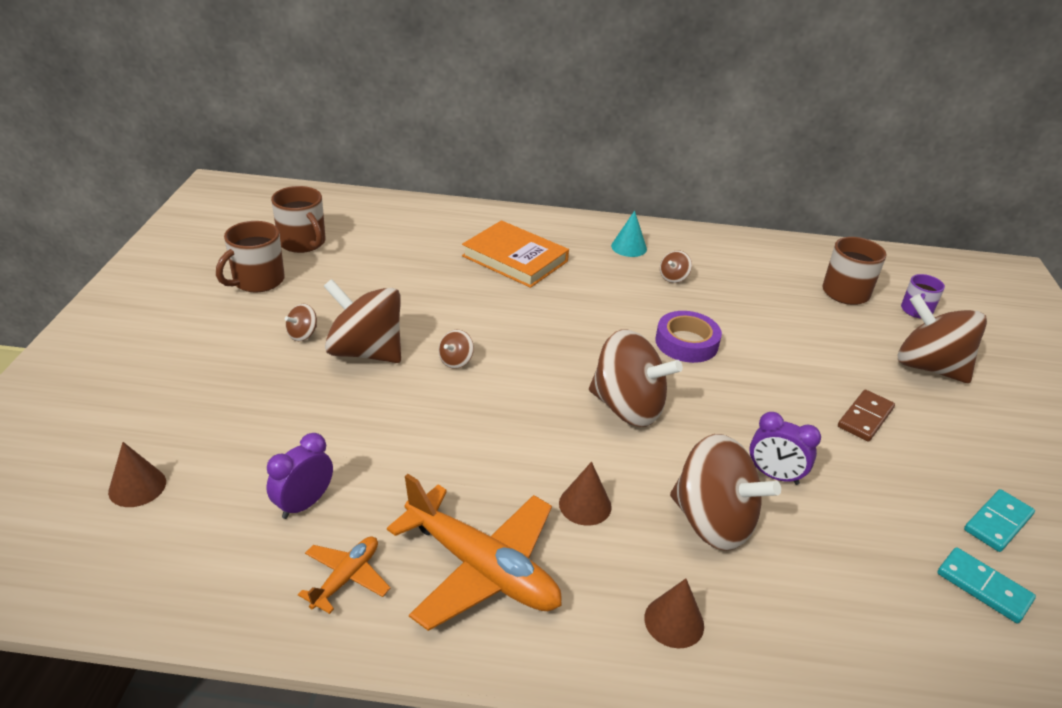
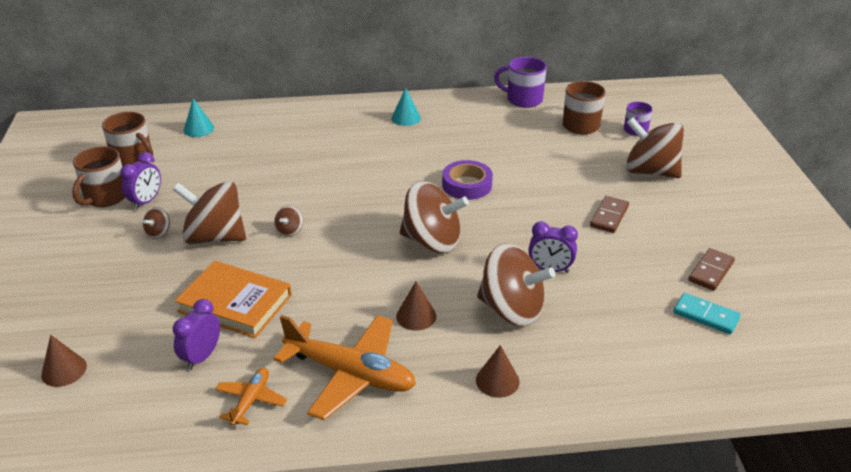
camera: 10 degrees left, 0 degrees up
(301, 294) = (146, 201): none -> purple clock
(385, 220) = (198, 129): none -> turquoise cone
(515, 259) = (316, 143): orange book -> orange book (235, 303)
(673, 278) = (446, 136): brown spinning top -> none
(777, 248) = (523, 99): none -> purple mug
(998, 523) = (711, 271): turquoise domino -> brown domino

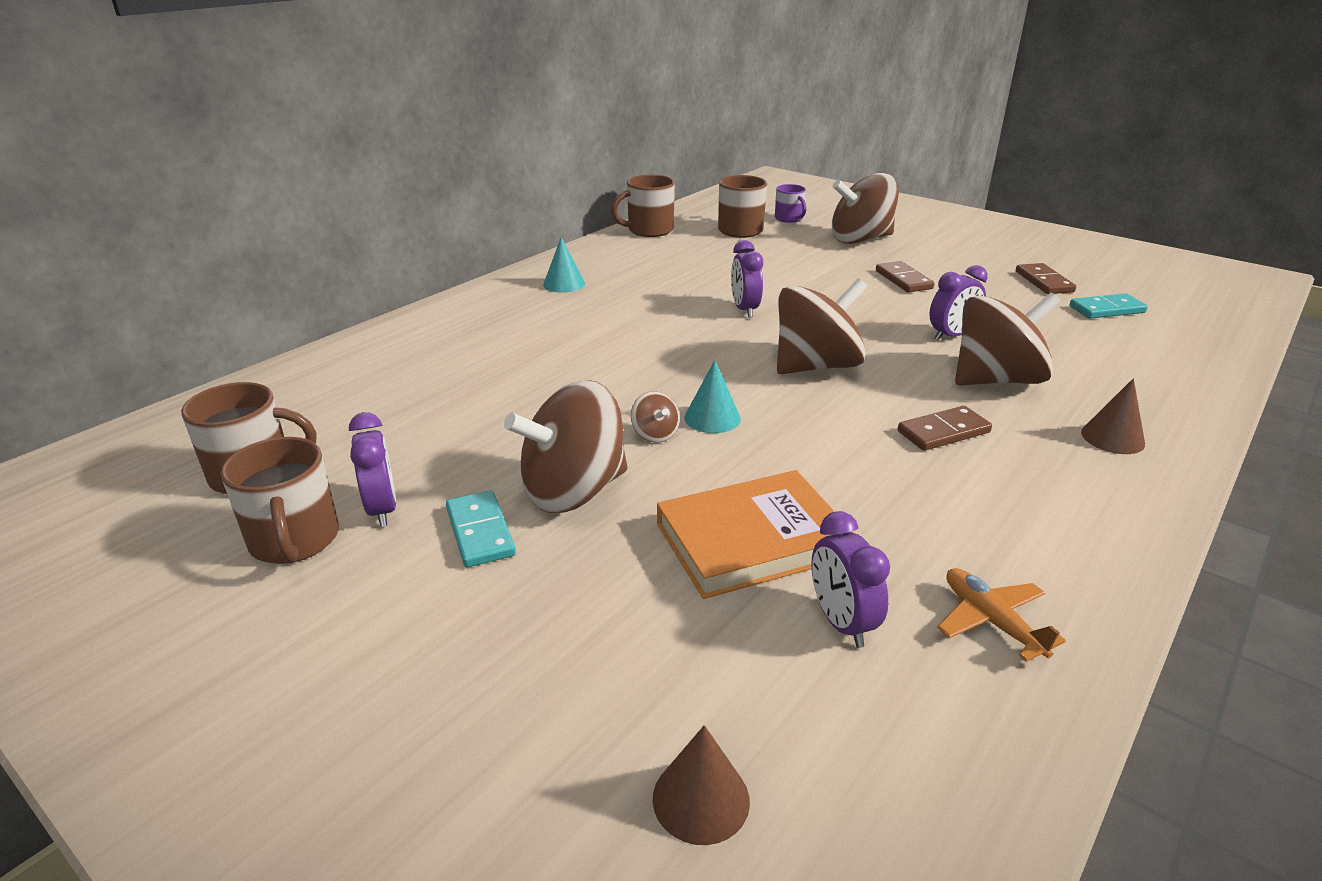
camera: 45 degrees left, 5 degrees down
(158, 233) = (480, 532): brown spinning top -> turquoise domino
(198, 129) = (300, 396): turquoise cone -> turquoise cone (712, 418)
(351, 374) = (1010, 519): orange plane -> none
(416, 316) = (943, 432): brown cone -> brown domino
(467, 185) = (744, 309): purple tape -> purple clock
(523, 99) = (649, 230): purple mug -> brown mug

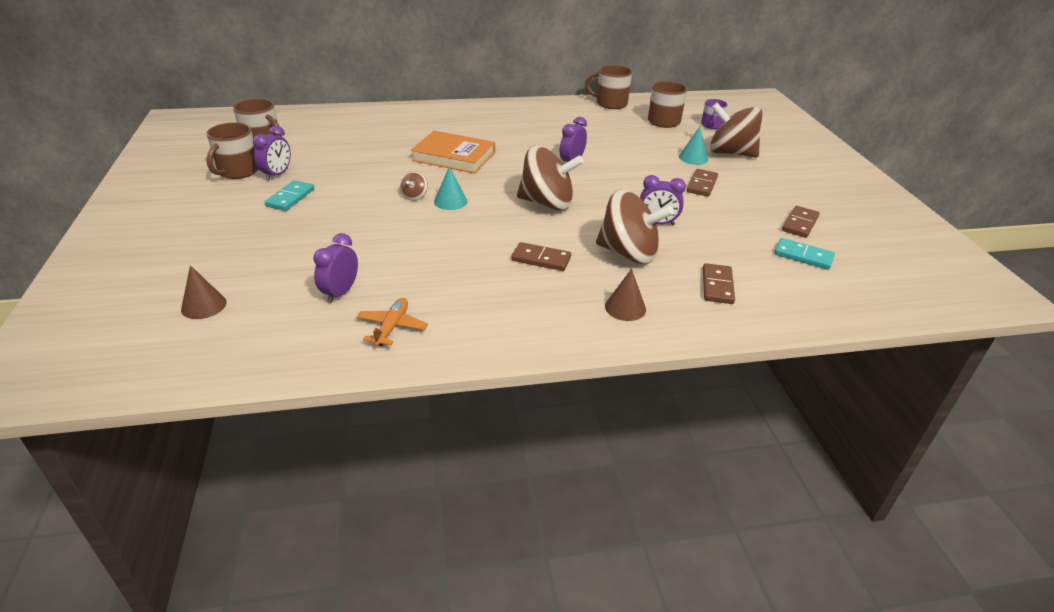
camera: 40 degrees right, 5 degrees up
(564, 284) = (509, 116): turquoise cone -> turquoise cone (693, 158)
(573, 491) = (344, 200): brown spinning top -> none
(752, 540) = (369, 251): orange book -> orange book (454, 156)
(1119, 371) = (717, 286): none -> brown domino

